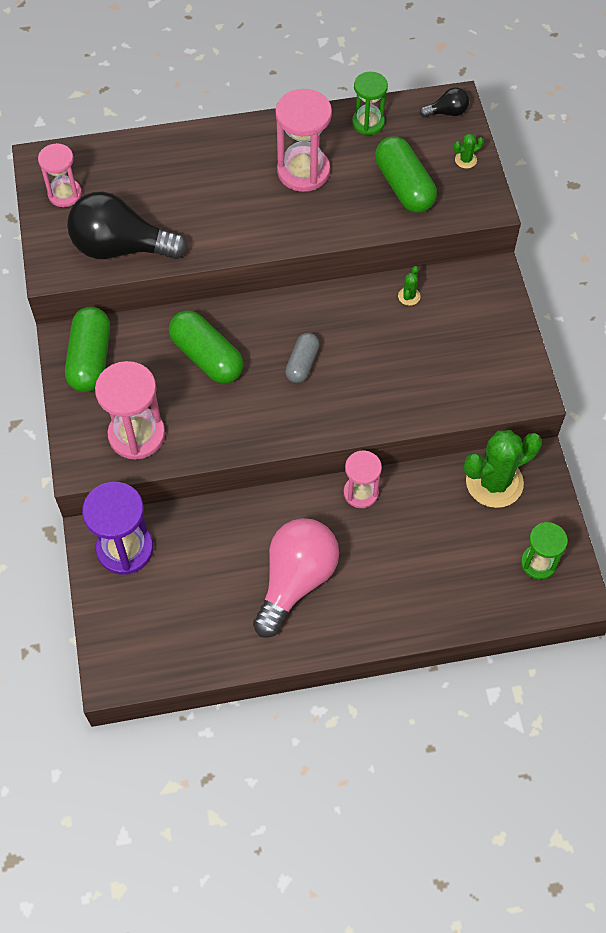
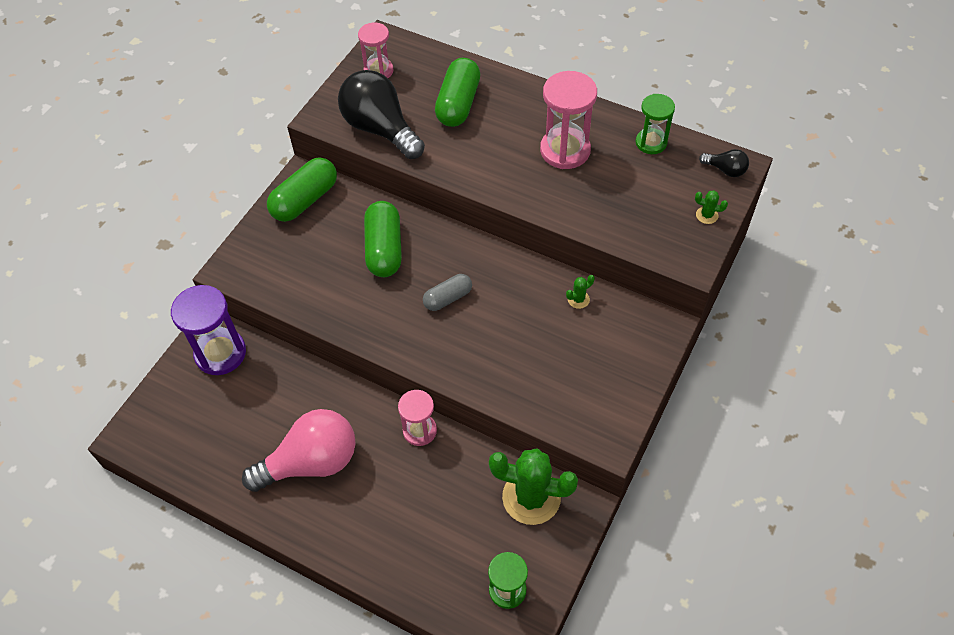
camera: 40 degrees right, 5 degrees down
(136, 435) = (284, 272): pink hourglass -> none
(404, 186) = (635, 206): green capsule -> green capsule (458, 104)

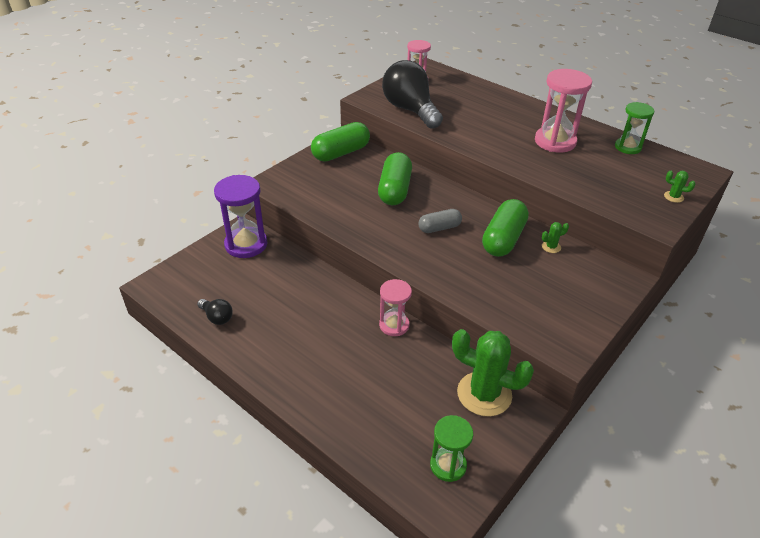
camera: 10 degrees right, 15 degrees down
(311, 462) = (295, 330): pink light bulb -> none
(458, 104) = (473, 105): green capsule -> green capsule (503, 239)
(725, 170) = (691, 172): black light bulb -> black light bulb (217, 317)

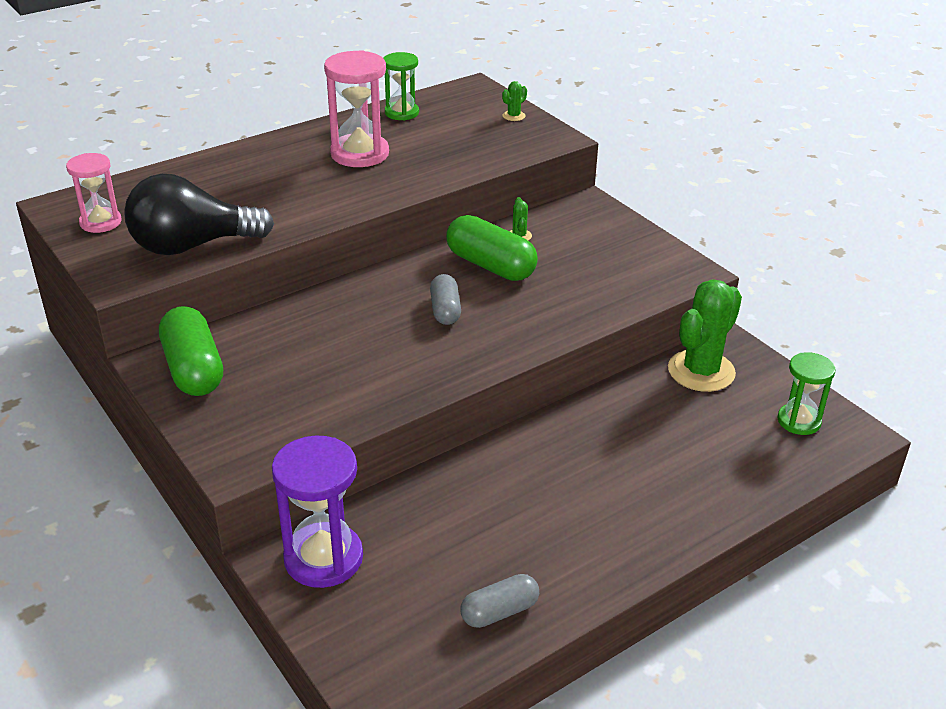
camera: 75 degrees left, 5 degrees down
(217, 317) = (499, 612): black light bulb -> grey capsule
(394, 325) = (570, 420): pink hourglass -> none
(395, 190) = (334, 332): green capsule -> none

